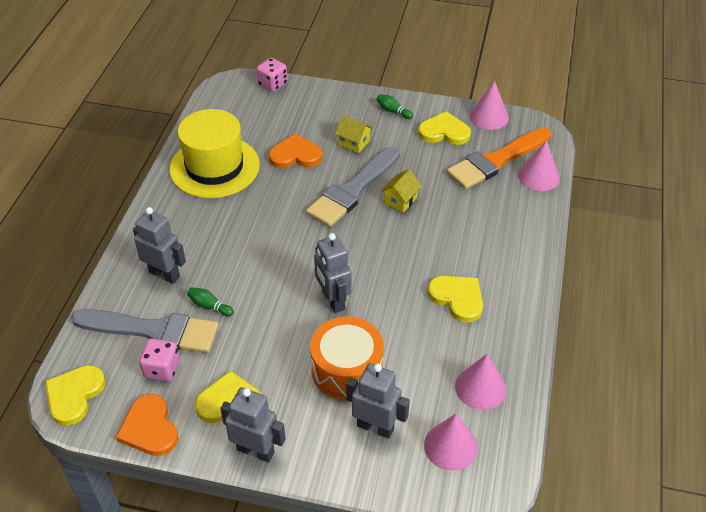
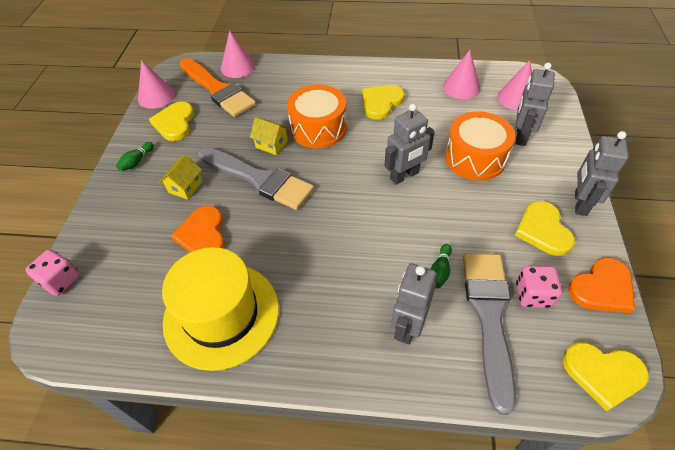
camera: 95 degrees left, 5 degrees up
(419, 238) = (318, 128): none -> orange drum

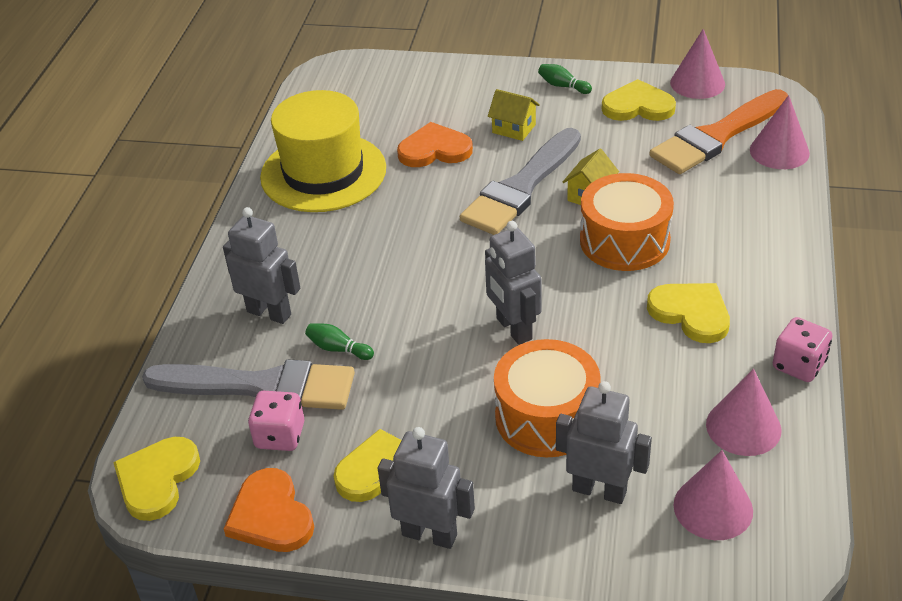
camera: 95 degrees right, 10 degrees down
(61, 280) = (391, 66): pink dice -> pink dice (799, 365)

